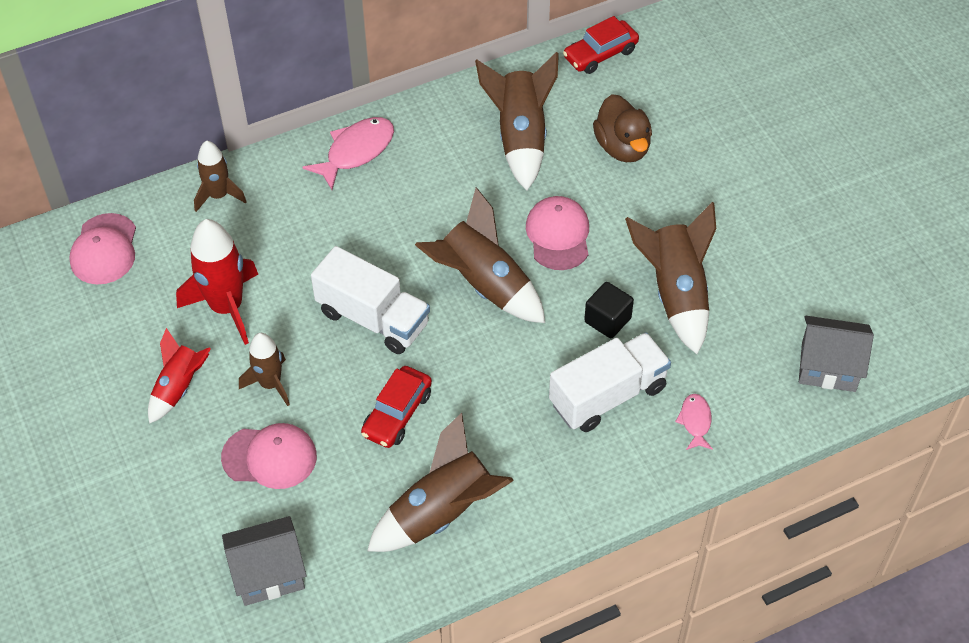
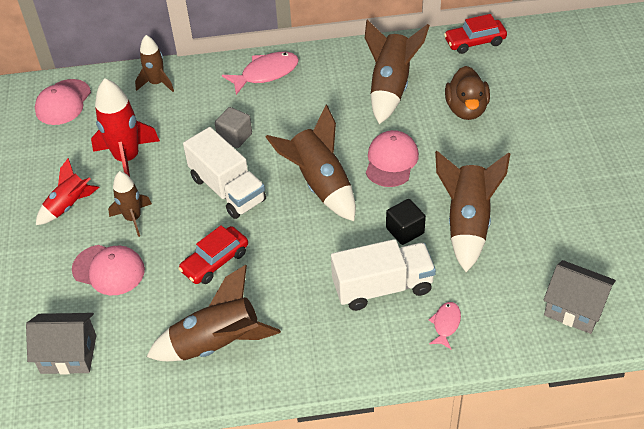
camera: 20 degrees right, 5 degrees down
(352, 247) = (235, 137): none -> grey cube

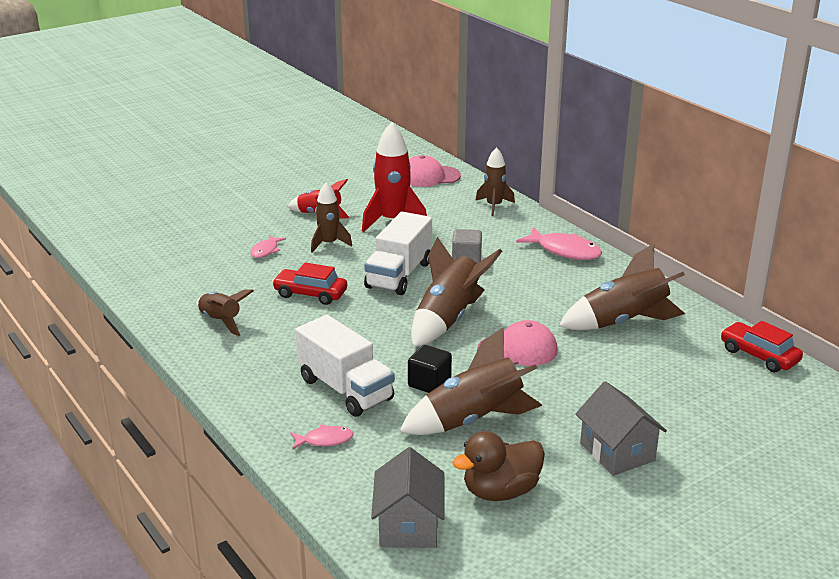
camera: 60 degrees right, 20 degrees down
(68, 354) = (170, 261): grey house -> grey house (617, 452)
(109, 270) = (266, 251): pink cap -> pink fish
(217, 343) = (221, 321): brown rocket -> brown rocket, size x0.62
(466, 109) = (643, 377): brown duck -> brown duck (500, 491)

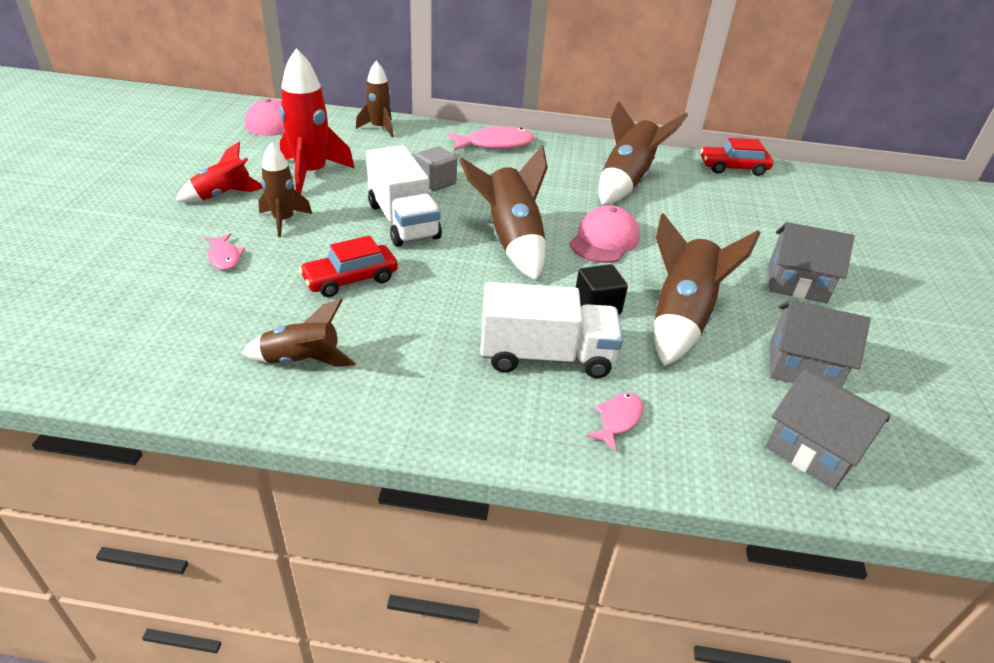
camera: 50 degrees left, 10 degrees up
(500, 491) = (802, 367): brown duck -> grey house

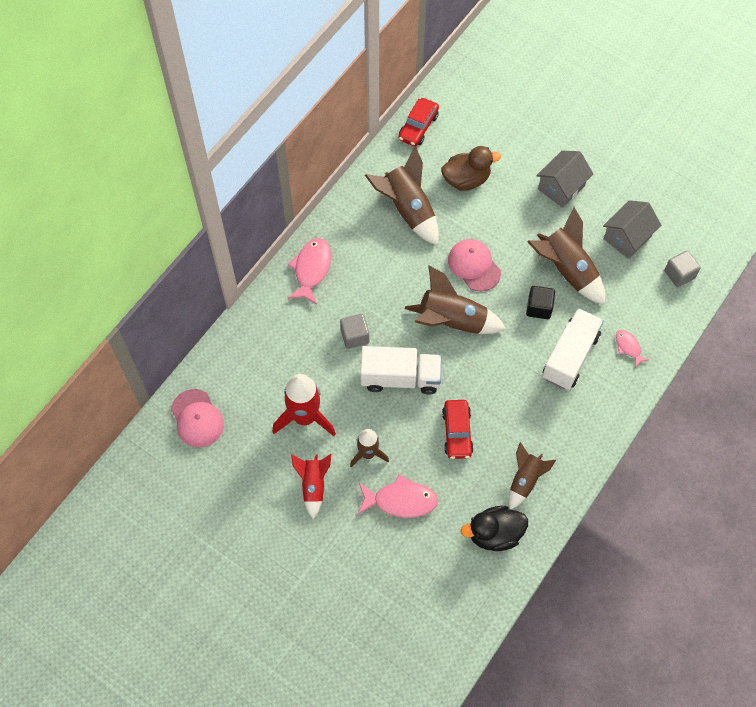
camera: 60 degrees left, 25 degrees up
(194, 351) = (494, 534): none -> black duck
(224, 257) = (401, 500): pink fish -> pink fish, size x1.78
(379, 128) = (245, 343): brown rocket -> none
(711, 210) = (466, 180): none -> brown duck
(812, 450) = (679, 274): grey house -> grey cube

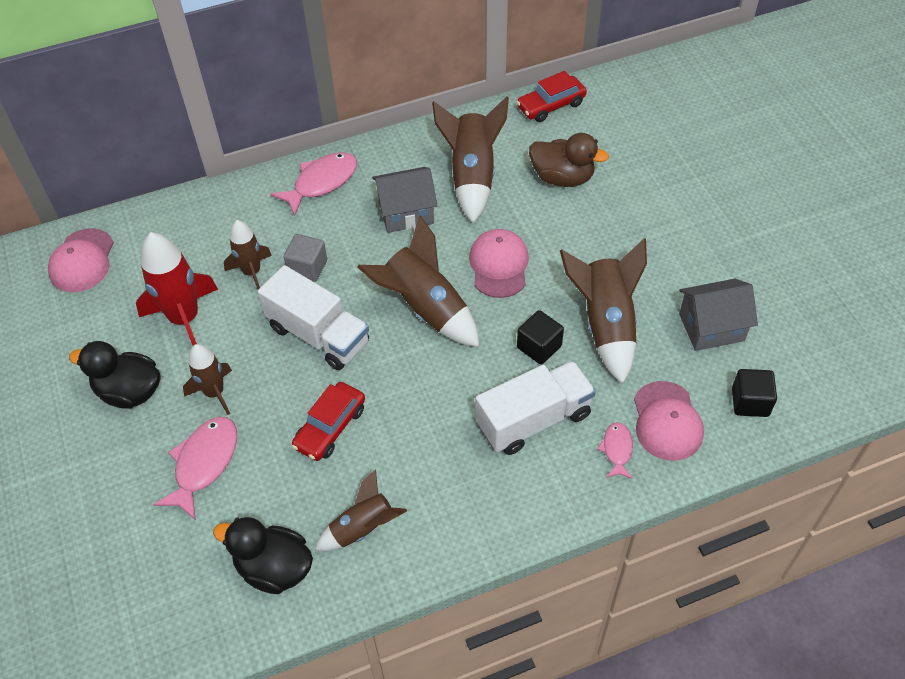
camera: 35 degrees right, 10 degrees down
(313, 485) = (129, 392): red rocket -> black duck
(321, 360) = (252, 272): none -> brown rocket
(401, 500) = (204, 464): pink fish -> pink fish turned 105 degrees counterclockwise
(561, 187) = (669, 236): grey house -> grey house (406, 212)
(643, 313) = (667, 421): none -> pink cap
(679, 274) = (750, 402): grey cube -> black cube

